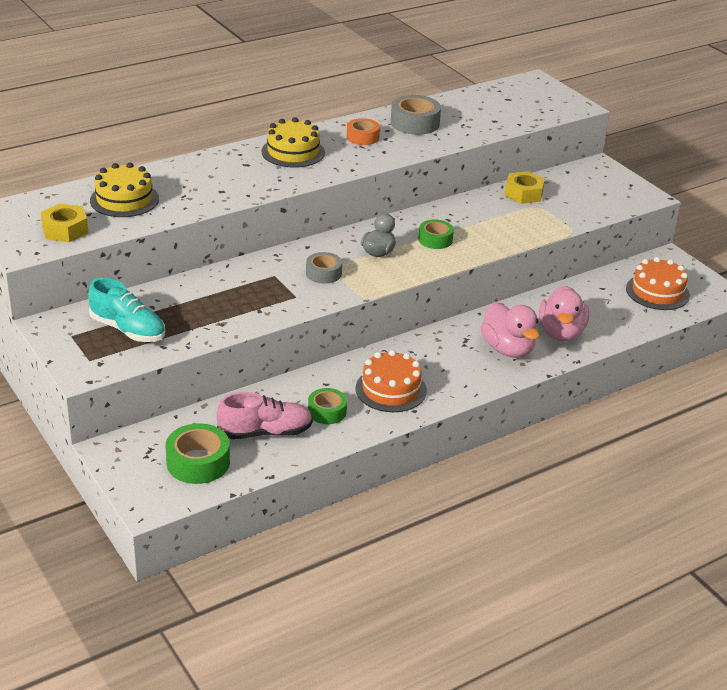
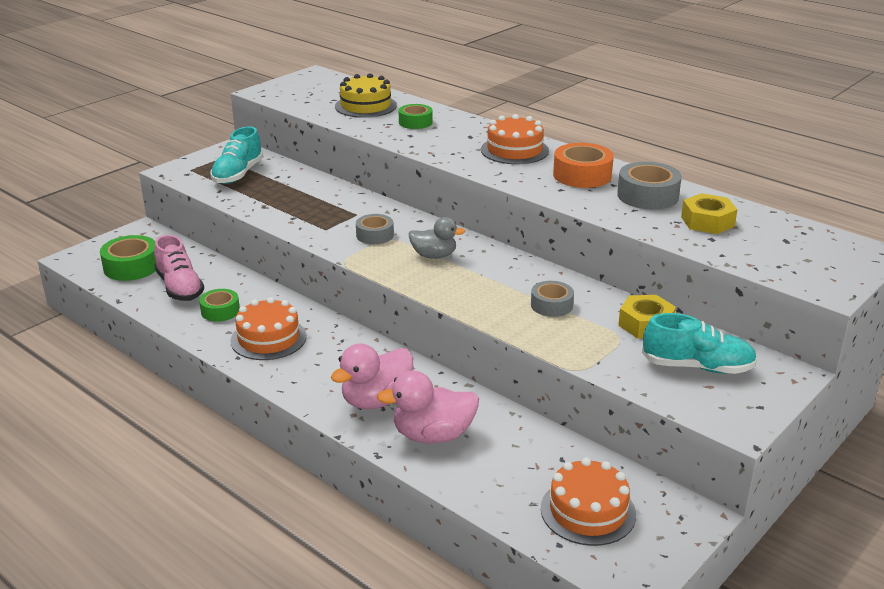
camera: 75 degrees right, 5 degrees down
(65, 230) = (302, 97): yellow nut -> yellow nut (707, 221)
(293, 152) = (514, 150): yellow cake -> orange cake
(362, 137) = (582, 175): orange tape -> orange tape, size x1.54
(435, 239) = (485, 282): green tape -> green tape (415, 122)
(482, 221) = (551, 305): none -> grey tape
(582, 191) = (697, 367): none -> turquoise shoe

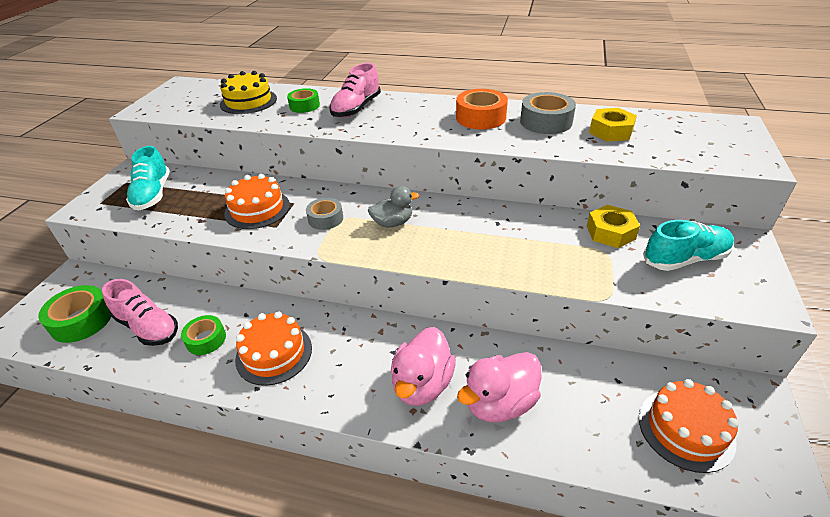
camera: 25 degrees left, 10 degrees up
(464, 136) = (356, 108): none -> pink shoe
(514, 150) = (408, 110): orange cake -> orange cake (257, 209)
(551, 305) = (527, 239): grey tape -> none

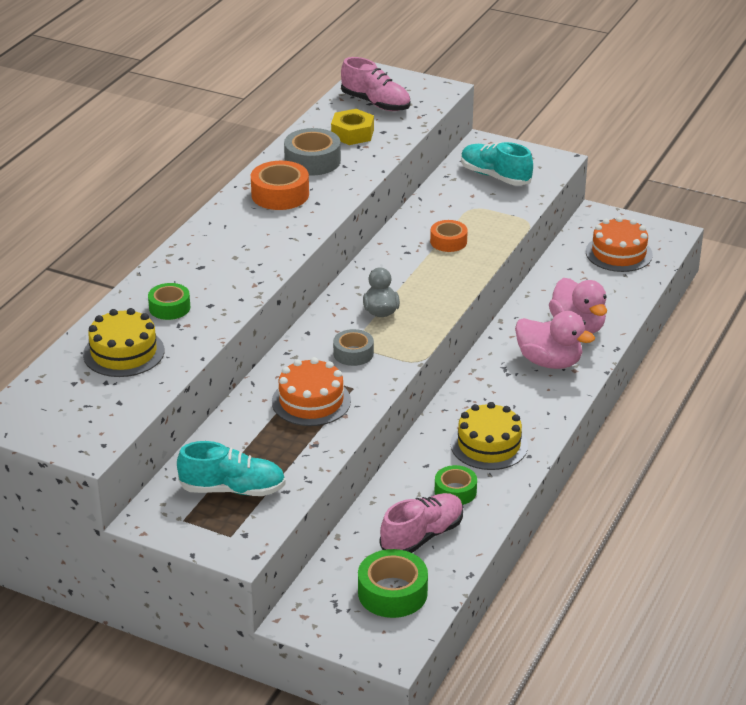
camera: 80 degrees left, 5 degrees down
(274, 353) = (489, 445): orange cake -> yellow cake
(356, 108) = (203, 270): pink shoe -> pink shoe (375, 103)
(530, 245) = (448, 241): none -> orange tape
(610, 232) = (447, 199): yellow nut -> none
(685, 259) = (495, 176): turquoise shoe -> turquoise shoe turned 45 degrees counterclockwise

